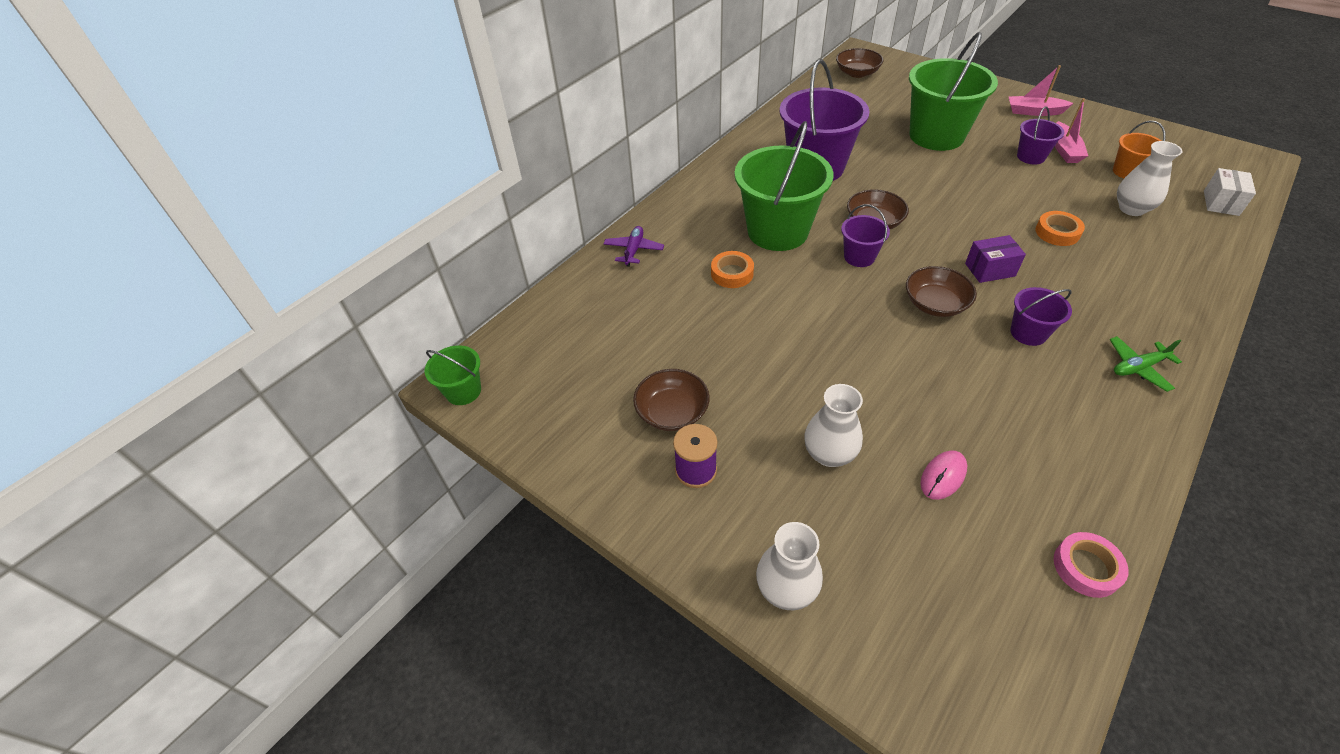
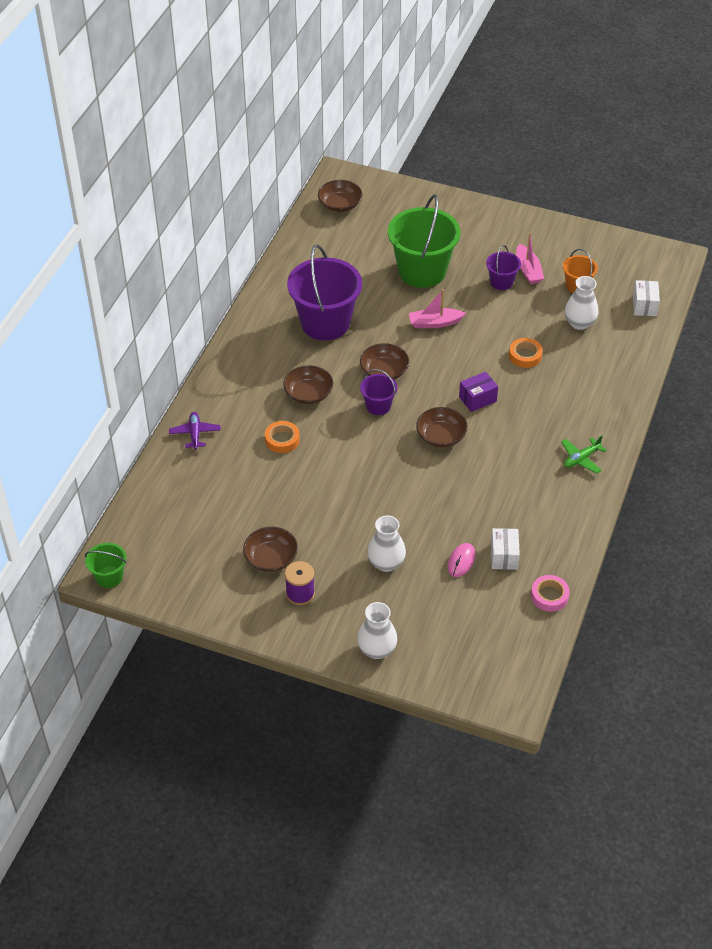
camera: 20 degrees left, 0 degrees up
(777, 231) = (308, 394): green bucket -> brown bowl
(1011, 483) = (504, 556): none -> white box
(1028, 333) = (508, 447): purple bucket -> none
(1034, 112) = (501, 230): pink boat -> pink boat (434, 323)

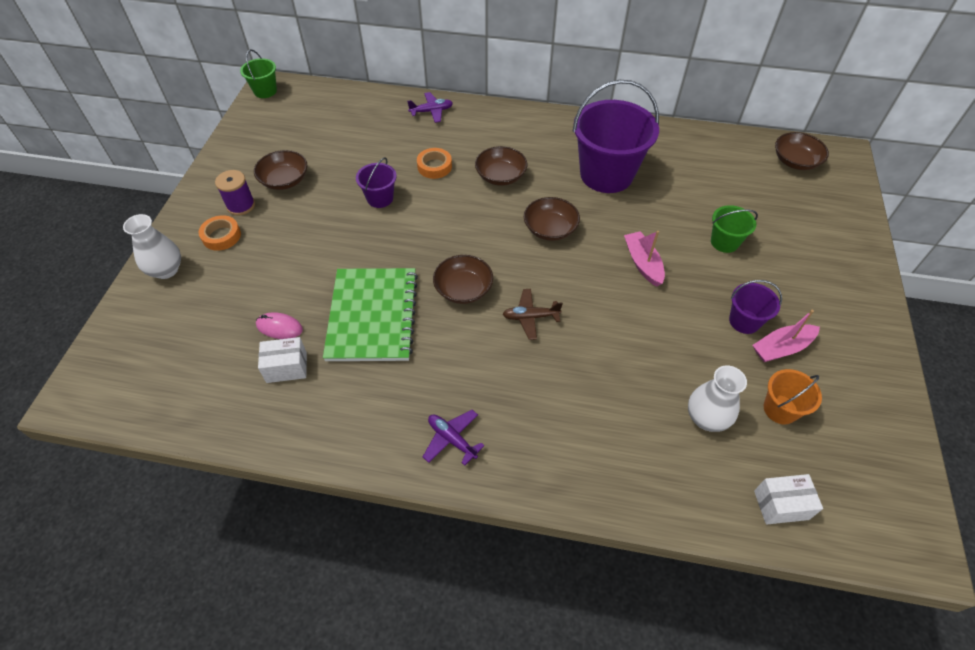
camera: 80 degrees right, 5 degrees up
(378, 406) = (497, 230): purple bucket -> purple bucket (380, 198)
(386, 563) = (277, 263): white vase -> none
(422, 271) = (724, 242): green bucket -> green bucket, size x0.48
(459, 497) = (372, 316): none -> green notebook
(477, 399) = (530, 317): purple box -> brown plane
(525, 356) = (620, 359): orange tape -> orange tape (221, 236)
(549, 596) = (224, 420): pink tape -> none
(581, 459) = (452, 439): green plane -> purple plane

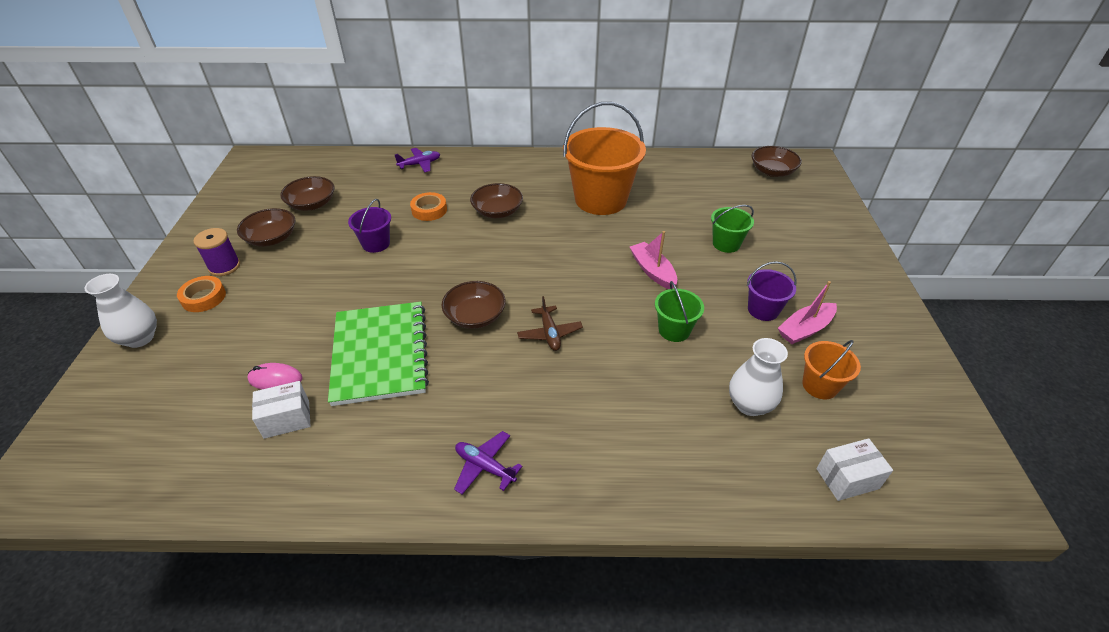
camera: 10 degrees left, 10 degrees down
(265, 91) = (245, 163): green bucket -> green bucket (674, 330)
(530, 317) = (549, 333): brown plane -> brown plane turned 90 degrees counterclockwise
(550, 229) = (555, 251): brown bowl -> brown bowl (312, 204)
(606, 174) = (600, 199): purple bucket -> orange bucket

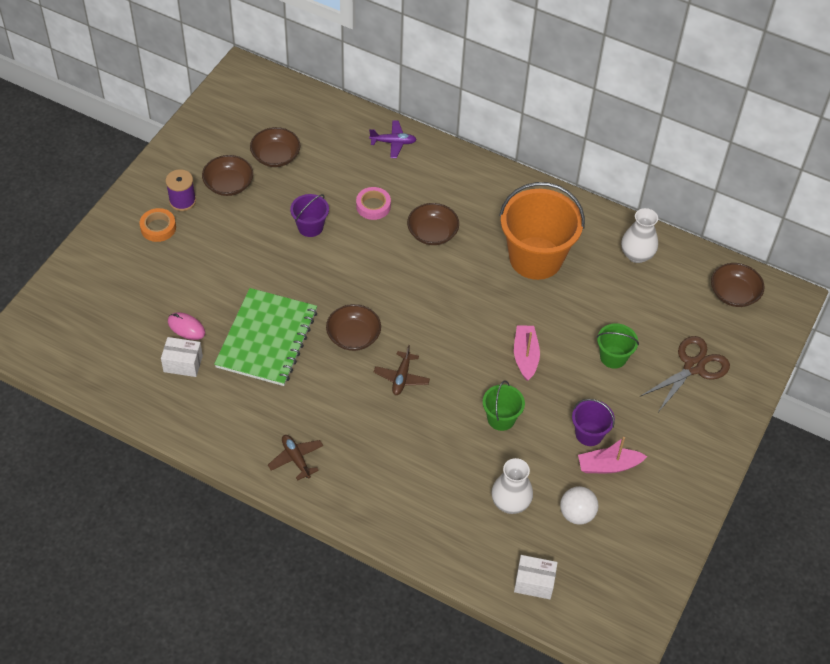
camera: 25 degrees right, 10 degrees up
(140, 338) = (104, 248): white vase -> white vase (636, 255)
(429, 210) = (373, 206): orange tape -> pink tape
(485, 466) = (296, 459): purple plane -> brown plane
(794, 227) = (694, 367): none -> brown scissors
(820, 385) = (577, 514): orange bucket -> white ball

